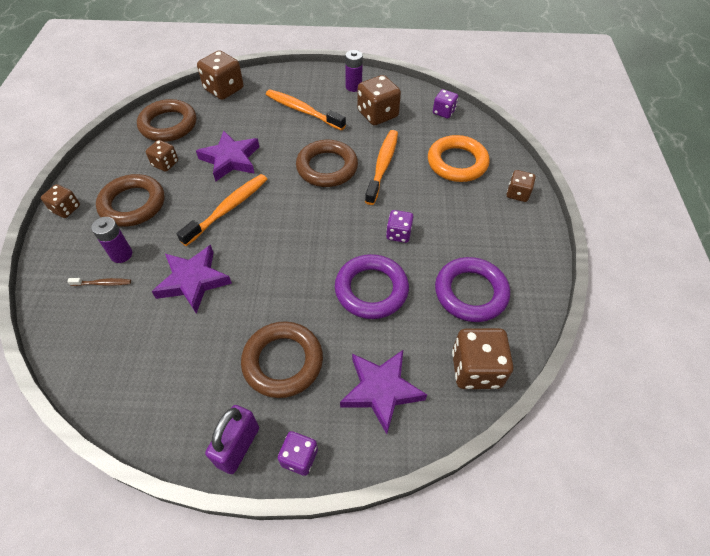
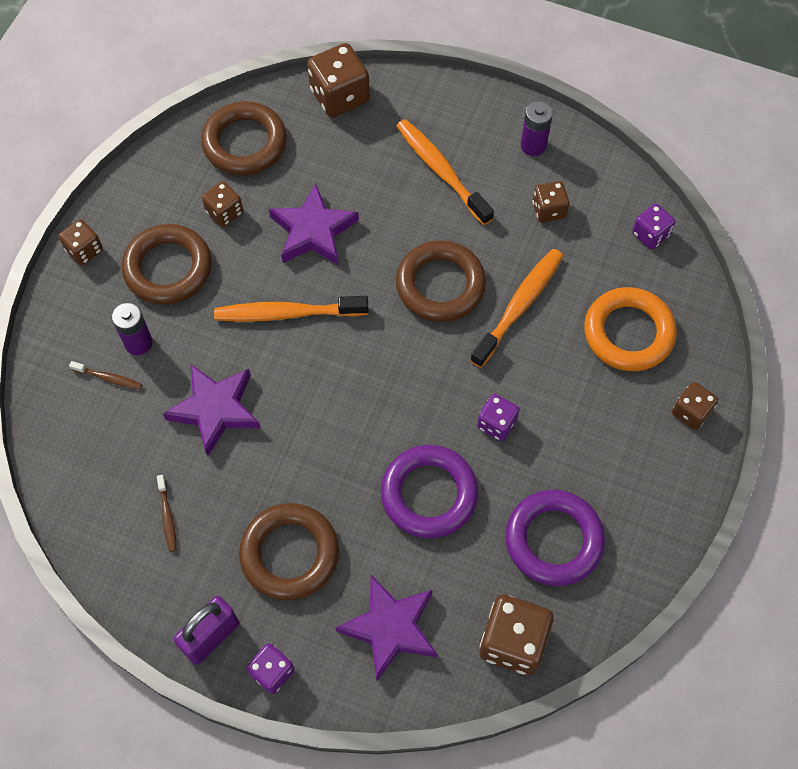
camera: 20 degrees right, 10 degrees up
(175, 365) = (167, 517): none -> brown toothbrush
(228, 209) = (287, 313): orange toothbrush -> orange toothbrush turned 150 degrees counterclockwise
(377, 114) = (548, 210): brown dice -> brown dice, size x0.59

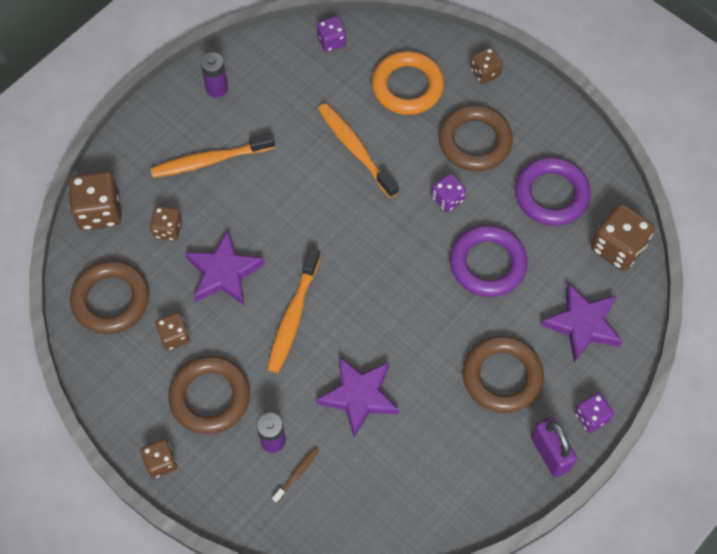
camera: 70 degrees left, 0 degrees up
(167, 517) = (440, 459): brown toothbrush -> none
(440, 285) = (314, 196): brown ring -> brown ring (474, 141)
(548, 210) = (280, 99): brown dice -> brown dice (168, 229)

